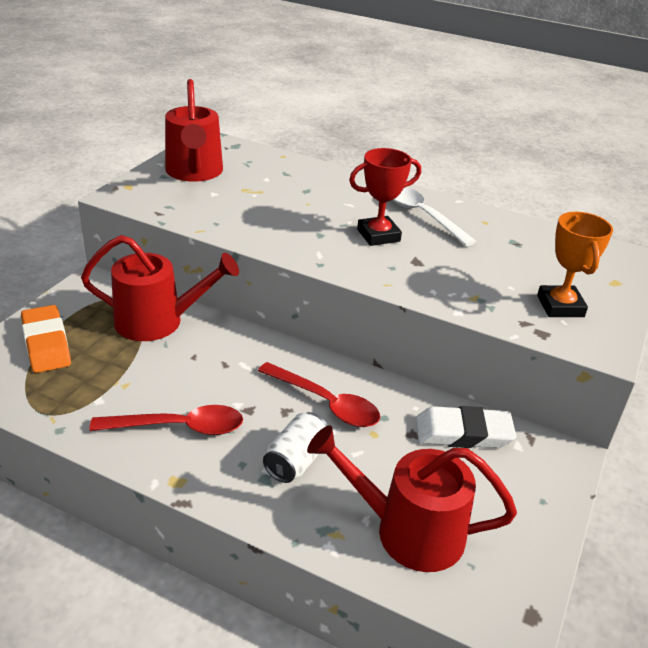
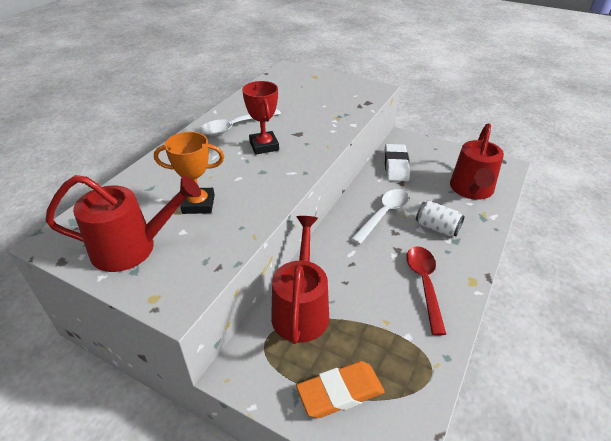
camera: 85 degrees left, 5 degrees up
(326, 403) = (383, 214): red spoon -> white spoon
(560, 306) = (341, 94): orange trophy -> orange trophy (198, 204)

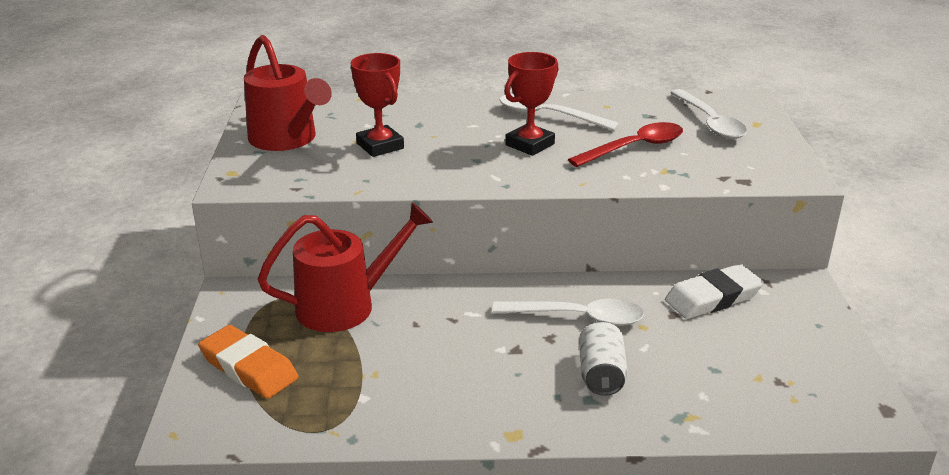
camera: 60 degrees right, 10 degrees down
(198, 204) = (380, 146): orange trophy -> red trophy
(300, 86) = (710, 122): none -> white spoon
(424, 284) = (467, 389): red spoon -> red spoon (634, 147)
(471, 190) = (742, 390): red watering can -> none

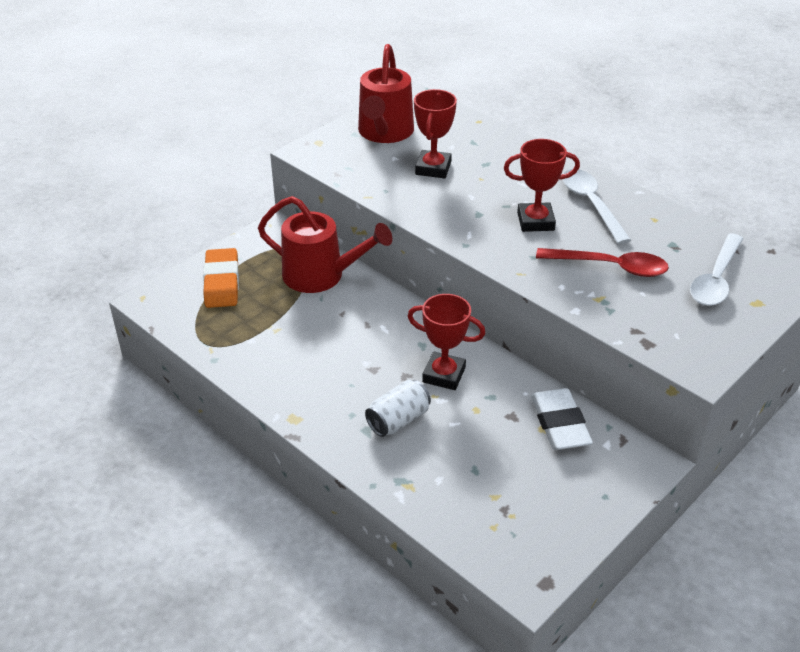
camera: 45 degrees right, 10 degrees up
(578, 317) = (444, 375): white spoon -> red trophy
(713, 298) = (559, 424): white eraser -> white eraser turned 60 degrees clockwise

